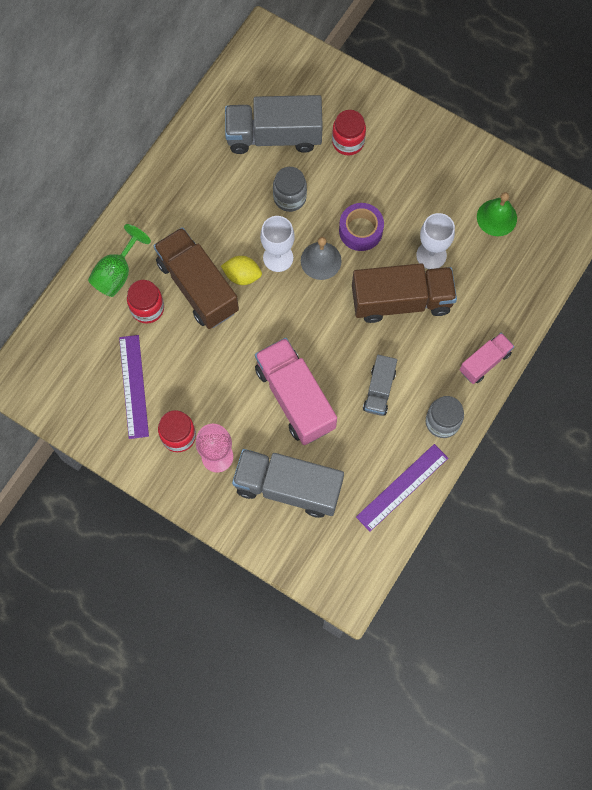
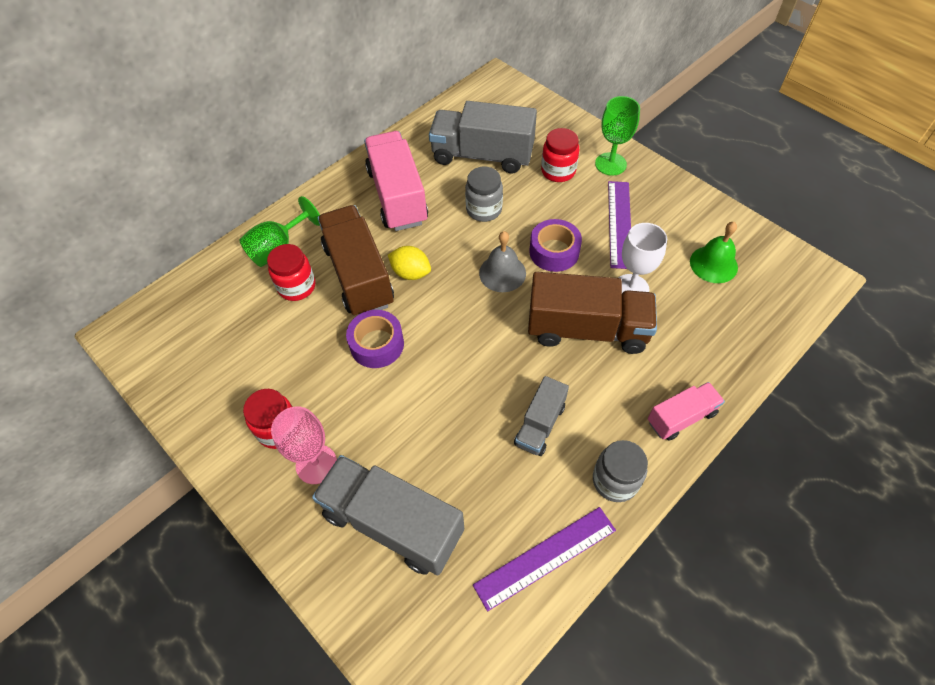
camera: 15 degrees right, 15 degrees down
(133, 386) = (249, 363): purple ruler -> purple ruler (619, 223)
(233, 348) = (377, 344): none -> purple tape
(278, 258) = (455, 262): white goblet -> none
(295, 398) = (433, 413): pink truck -> pink truck (397, 196)
(394, 125) = (610, 164): none -> green goblet

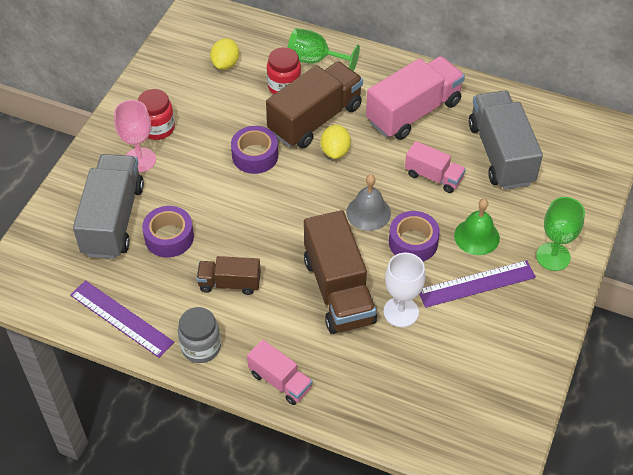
camera: 65 degrees right, 5 degrees down
(227, 329) = (225, 64): none -> yellow lemon
(449, 467) = (169, 237): none -> purple tape
(484, 210) = (433, 177): grey jar -> pink truck
(540, 425) = (229, 283): grey truck -> brown truck
(558, 171) = (516, 217): red jar -> none
(713, 264) = (467, 372): green bell -> green bell (476, 236)

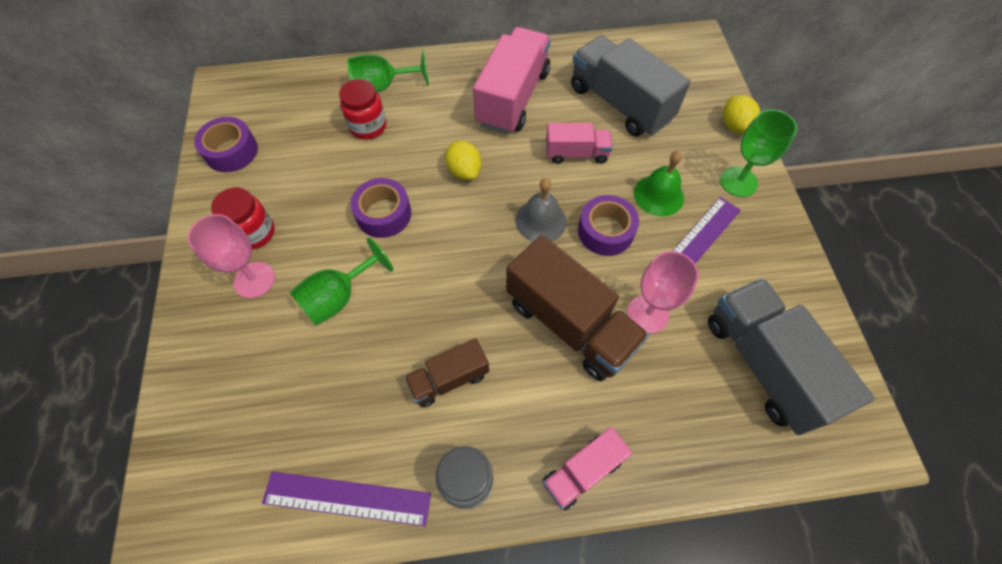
camera: 30 degrees left, 10 degrees up
(113, 220) = (263, 370): grey truck -> grey truck (764, 364)
(169, 237) = (344, 358): purple tape -> purple tape (231, 151)
(189, 197) = (339, 297): none -> green goblet
(225, 64) = (290, 128): yellow lemon -> yellow lemon (734, 126)
(280, 381) = (582, 471): pink truck -> pink truck turned 135 degrees clockwise
(315, 119) = (422, 147): brown truck -> none
(401, 312) = (647, 314): white goblet -> pink goblet

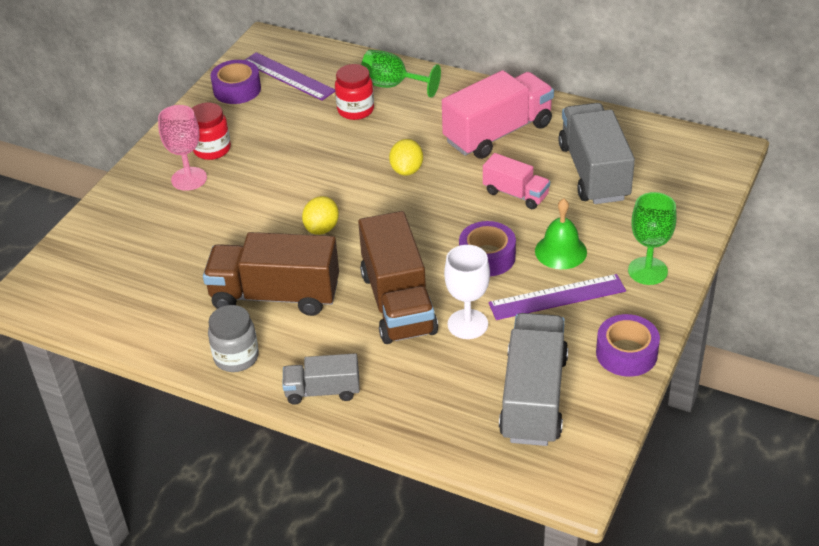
camera: 35 degrees right, 20 degrees down
(339, 297) = (239, 213): green goblet -> none
(347, 498) = (150, 329): purple ruler -> purple ruler (288, 76)
(383, 214) = (316, 174): purple tape -> purple tape (626, 353)
(449, 379) = (275, 296): brown truck -> brown truck, size x1.82
(541, 221) = (439, 228): grey bell -> none
(582, 471) = (322, 391): pink truck -> grey truck
(647, 314) = (467, 324): pink goblet -> white goblet
(734, 126) = (690, 229): yellow lemon -> yellow lemon (322, 228)

